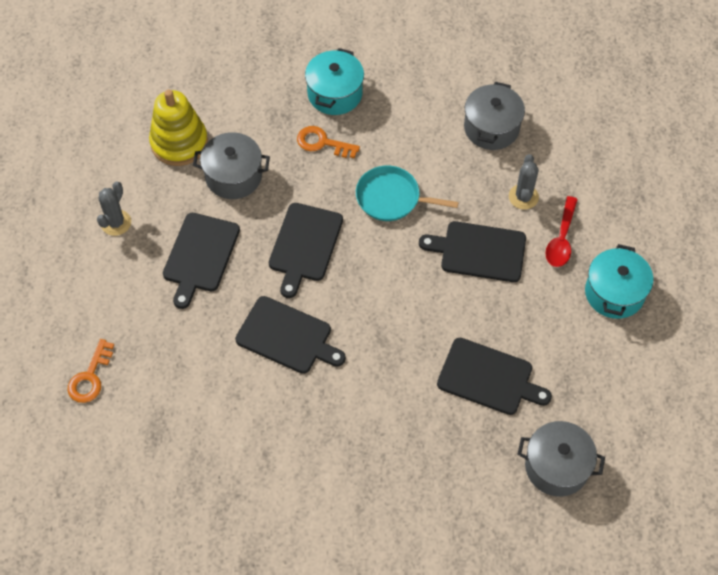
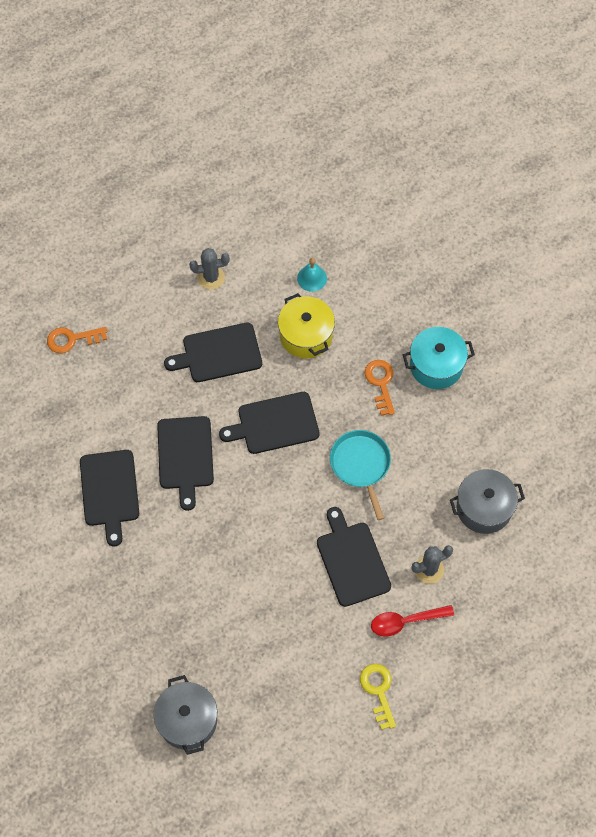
camera: 60 degrees right, 5 degrees up
(179, 142) = (312, 278): yellow stacking toy -> turquoise bell
(233, 176) = (306, 335): grey pot -> yellow pot
(488, 377) = (237, 627): black cutting board -> black cutting board (110, 491)
(614, 293) = (378, 691): turquoise pot -> yellow key

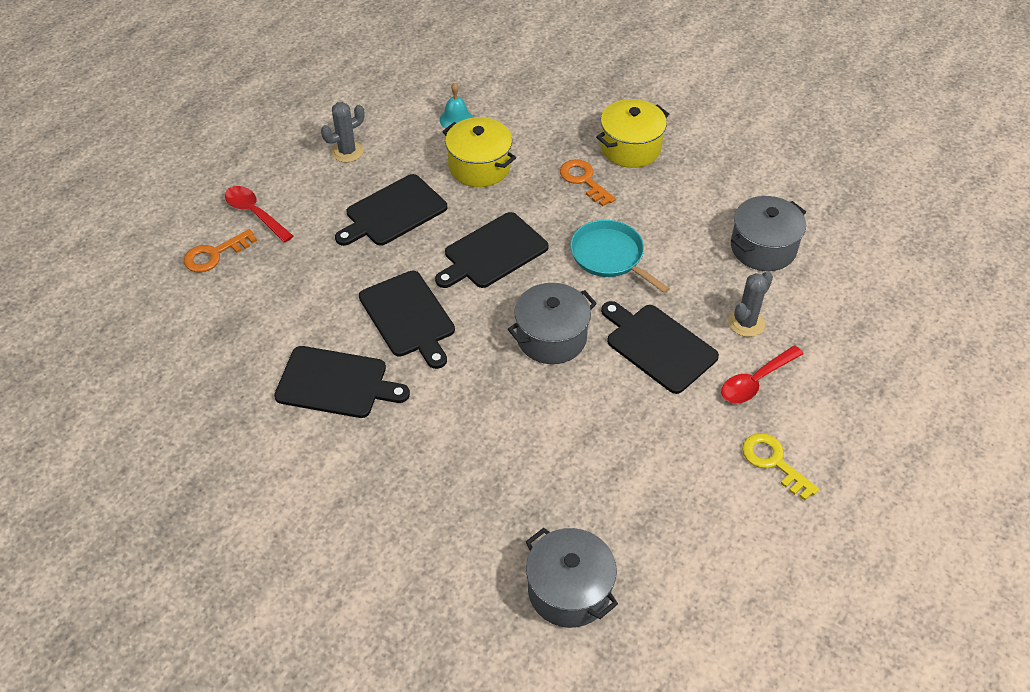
camera: 25 degrees left, 15 degrees down
(110, 491) = (336, 383): black cutting board -> black cutting board turned 45 degrees counterclockwise
(116, 312) = (255, 213): none -> red spoon
(278, 519) = (551, 337): none -> grey pot
(436, 365) = (630, 148): turquoise pot -> yellow pot

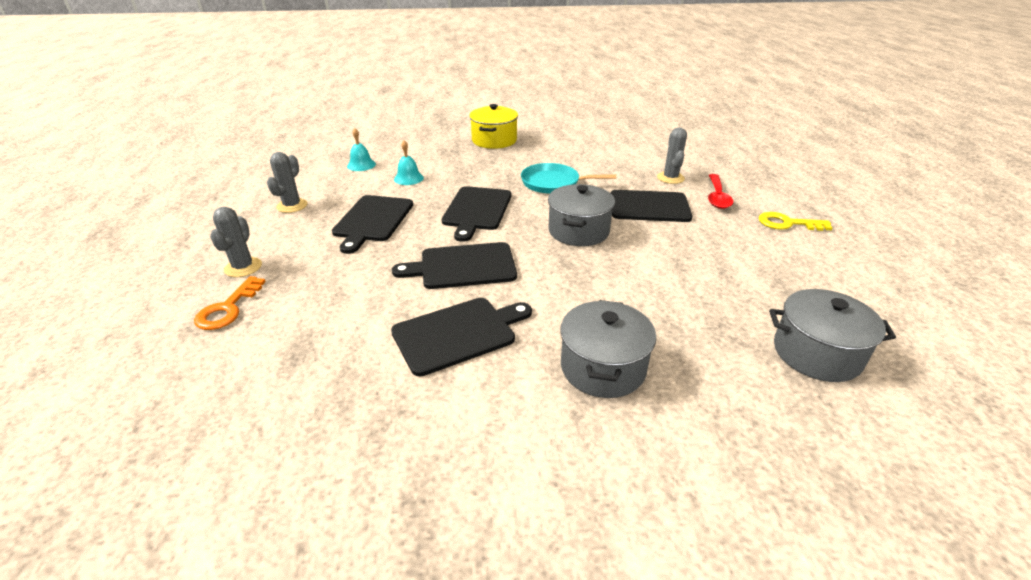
camera: 40 degrees left, 15 degrees down
(255, 213) = (243, 267): red spoon -> grey cactus
(408, 317) = (463, 266): black cutting board -> black cutting board turned 150 degrees clockwise
(479, 167) = (408, 178): yellow pot -> turquoise bell
(584, 180) = (487, 160): orange key -> none
(763, 248) = (627, 149): grey pot -> grey pot (603, 367)

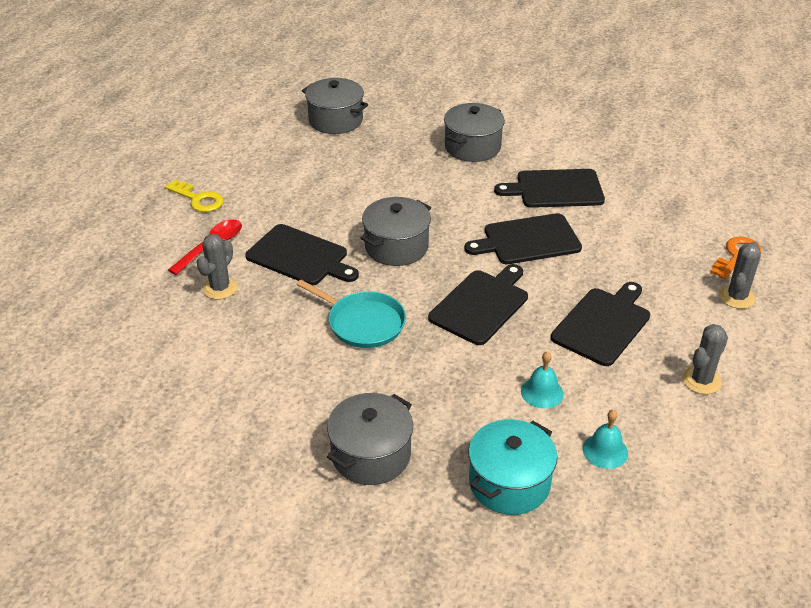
camera: 155 degrees left, 5 degrees up
(414, 146) = (509, 483): none -> turquoise pot
(463, 266) = (528, 240): black cutting board -> black cutting board turned 150 degrees clockwise
(494, 140) = (371, 455): yellow pot -> grey pot

